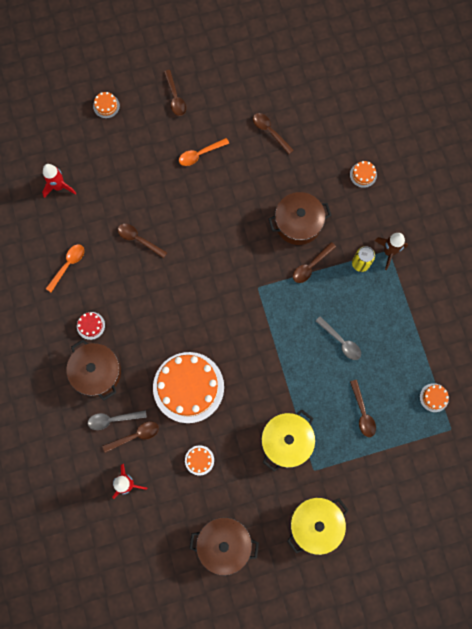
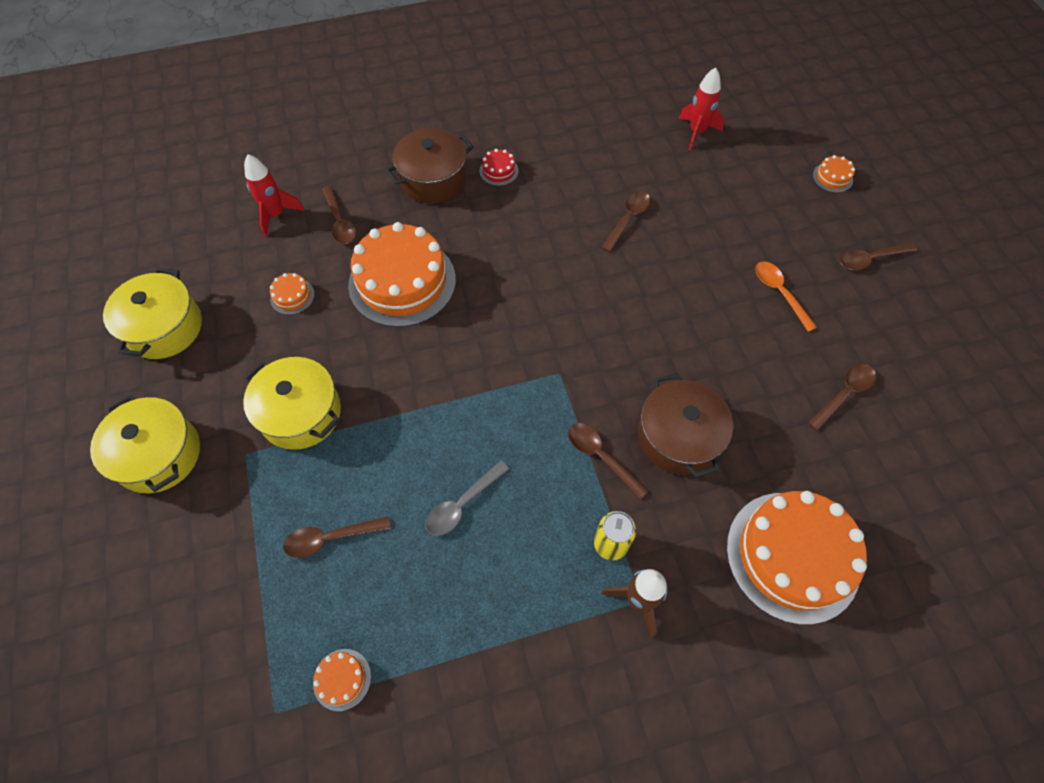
camera: 90 degrees right, 15 degrees down
(68, 265) = (584, 145): orange spoon -> none
(113, 419) = (366, 198): grey spoon -> none
(224, 543) = (164, 328): brown pot -> yellow pot
(363, 175) = (792, 556): orange cake -> orange cake, size x2.47

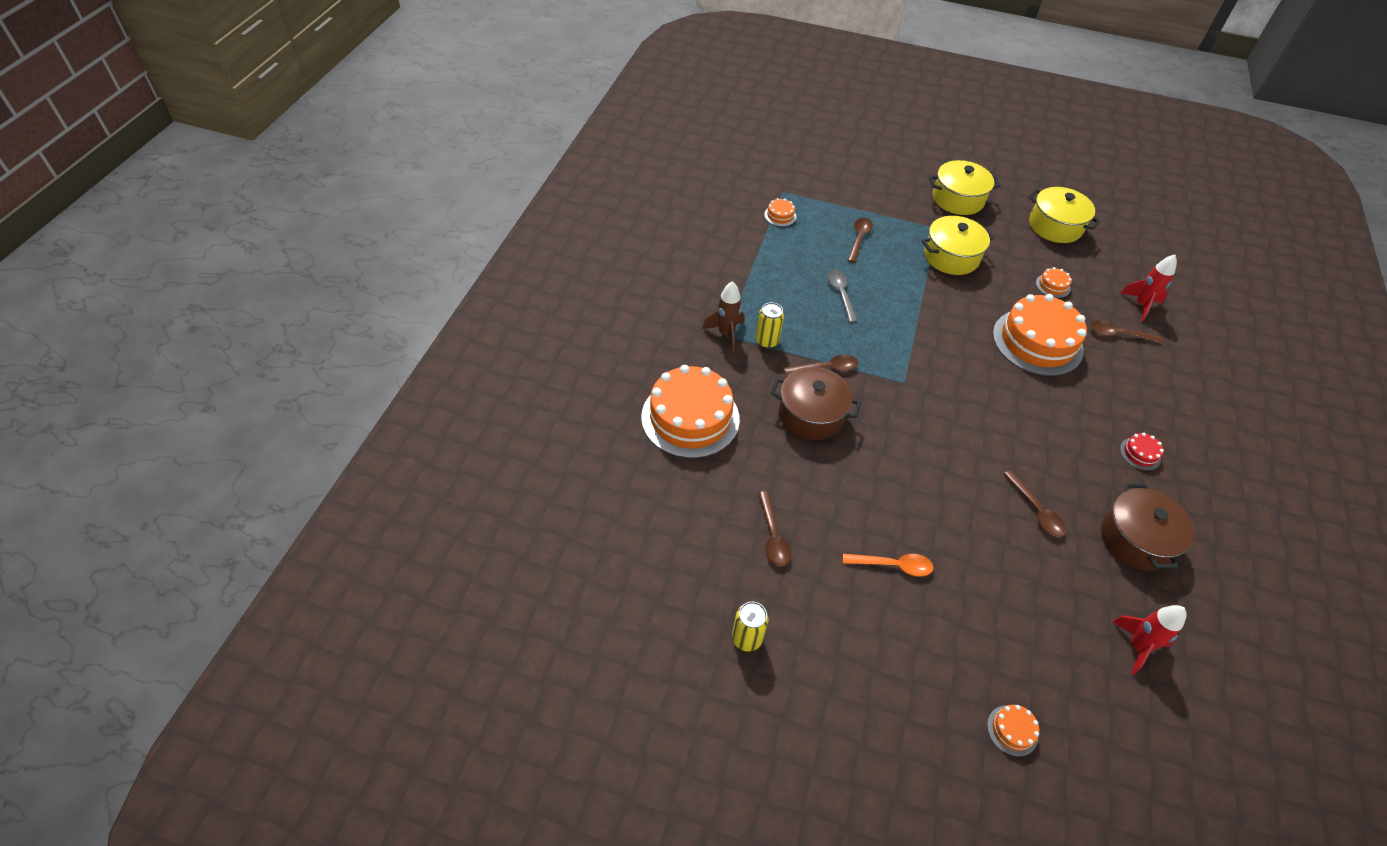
camera: 120 degrees right, 10 degrees down
(433, 179) = (1146, 407): brown pot -> brown pot (1136, 539)
(870, 259) = (887, 672): brown spoon -> none
(948, 361) = (747, 638): none -> yellow can

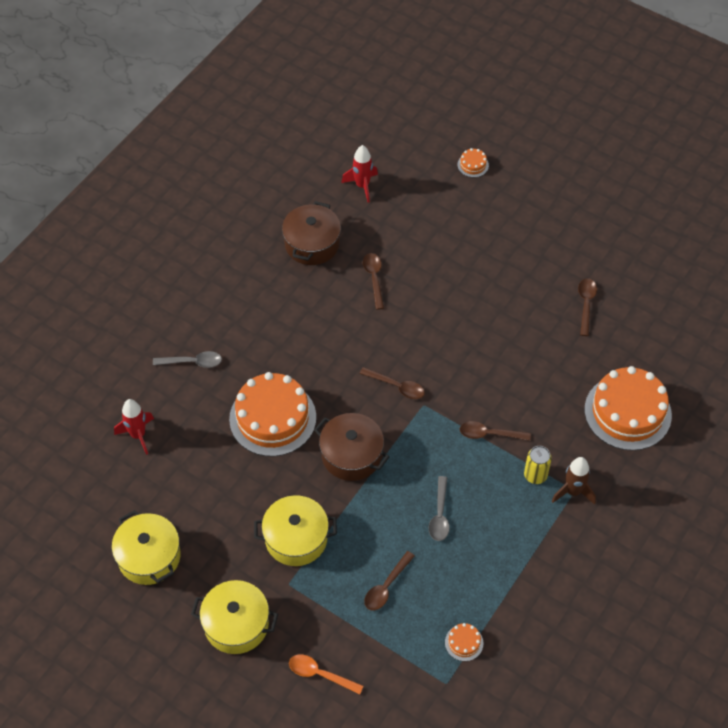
camera: 160 degrees left, 5 degrees up
(747, 638) = (624, 246): yellow can -> none
(811, 414) = (520, 392): brown pot -> brown pot (351, 455)
(893, 565) = (504, 266): orange spoon -> orange spoon (320, 674)
(1052, 286) = (211, 477): orange cake -> none
(1118, 334) = (188, 409): brown spoon -> brown spoon (396, 386)
(1140, 454) = (258, 301): red cake -> none
(1150, 376) = (192, 362): none -> grey spoon

